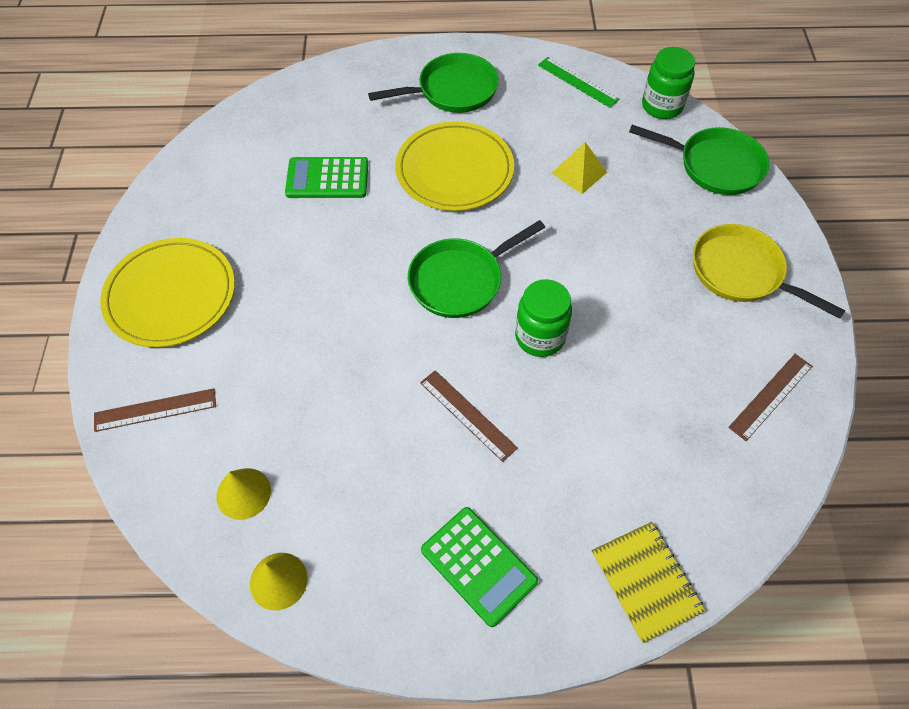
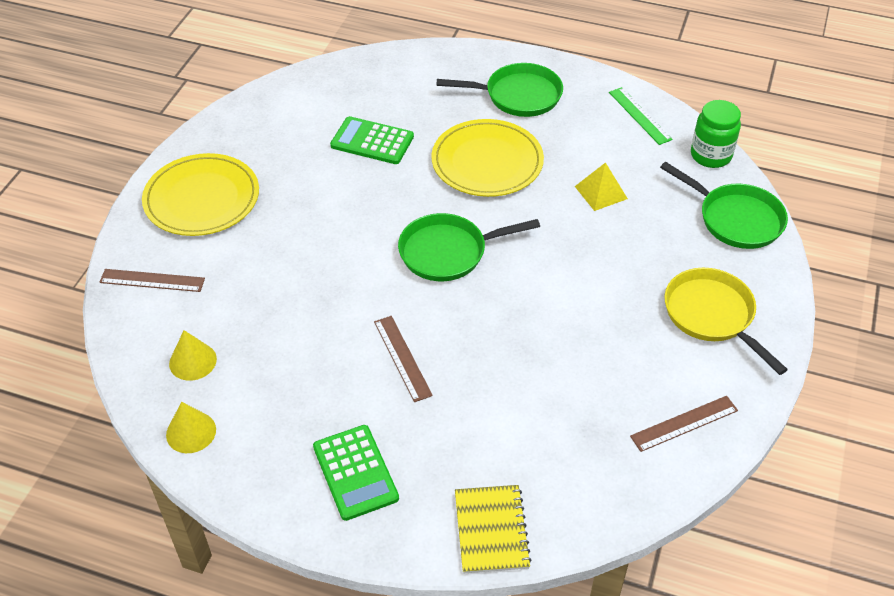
camera: 20 degrees right, 10 degrees down
(540, 337) = (496, 316): green jar -> none

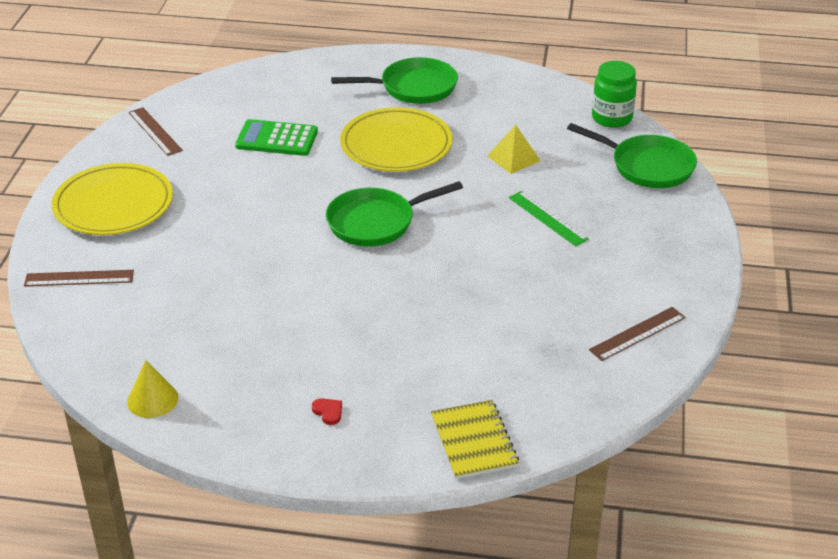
camera: 10 degrees left, 10 degrees down
(193, 361) = (139, 341): yellow cone -> none
(355, 472) = (328, 412): green calculator -> red heart
(402, 358) = (351, 313): brown ruler -> brown ruler (155, 131)
(639, 115) = (536, 92): green ruler -> green ruler (547, 218)
(712, 315) = (644, 245): yellow pan -> none

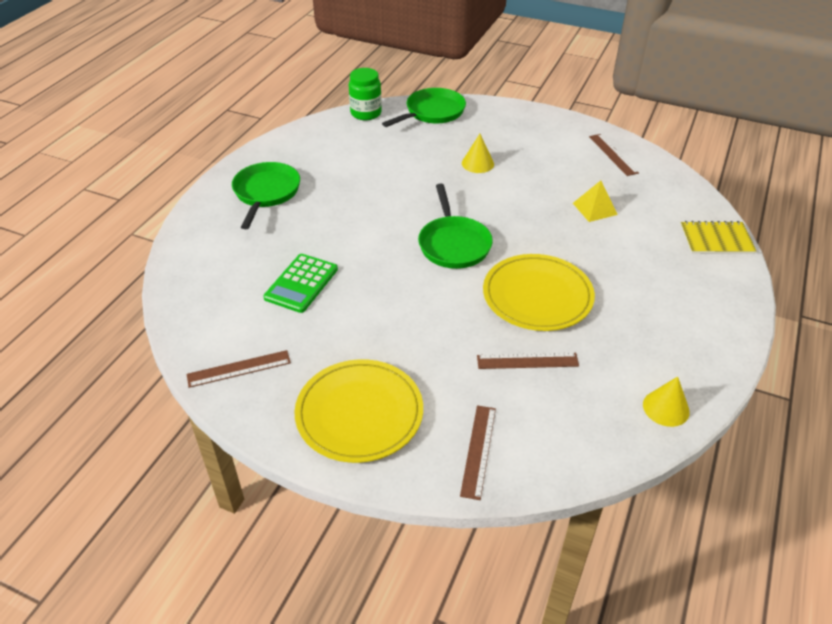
camera: 75 degrees left, 5 degrees up
(201, 296) = (527, 361): none -> brown ruler
(328, 412) = (685, 304): red heart -> none
(396, 145) = (348, 216): yellow plate -> yellow plate (537, 296)
(513, 158) = (396, 163): yellow pyramid -> yellow pyramid (594, 208)
(547, 218) = (477, 163): green ruler -> yellow cone

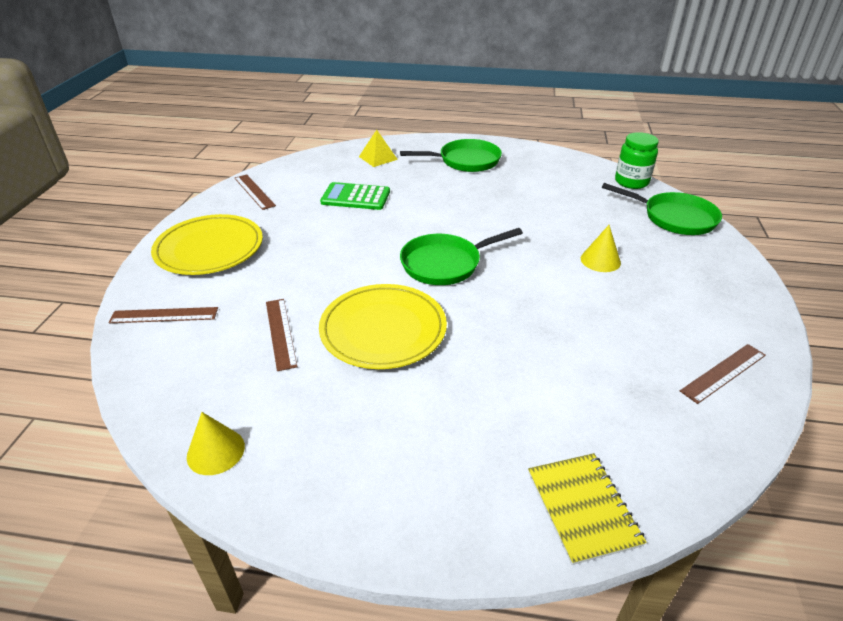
camera: 75 degrees right, 5 degrees down
(594, 208) = (575, 363): yellow pyramid -> yellow pyramid (378, 158)

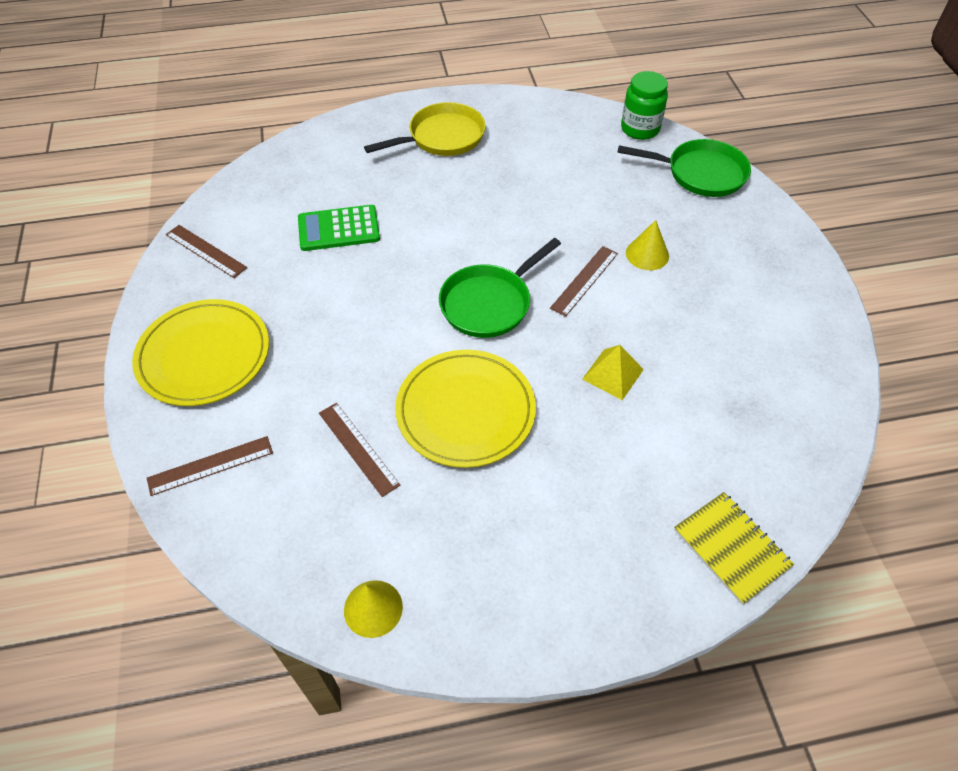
camera: 20 degrees left, 15 degrees up
(378, 158) = (333, 156): yellow pyramid -> yellow pyramid (612, 374)
(465, 161) = (442, 137): green pan -> yellow pan
(723, 373) = (802, 365): brown ruler -> brown ruler (584, 280)

